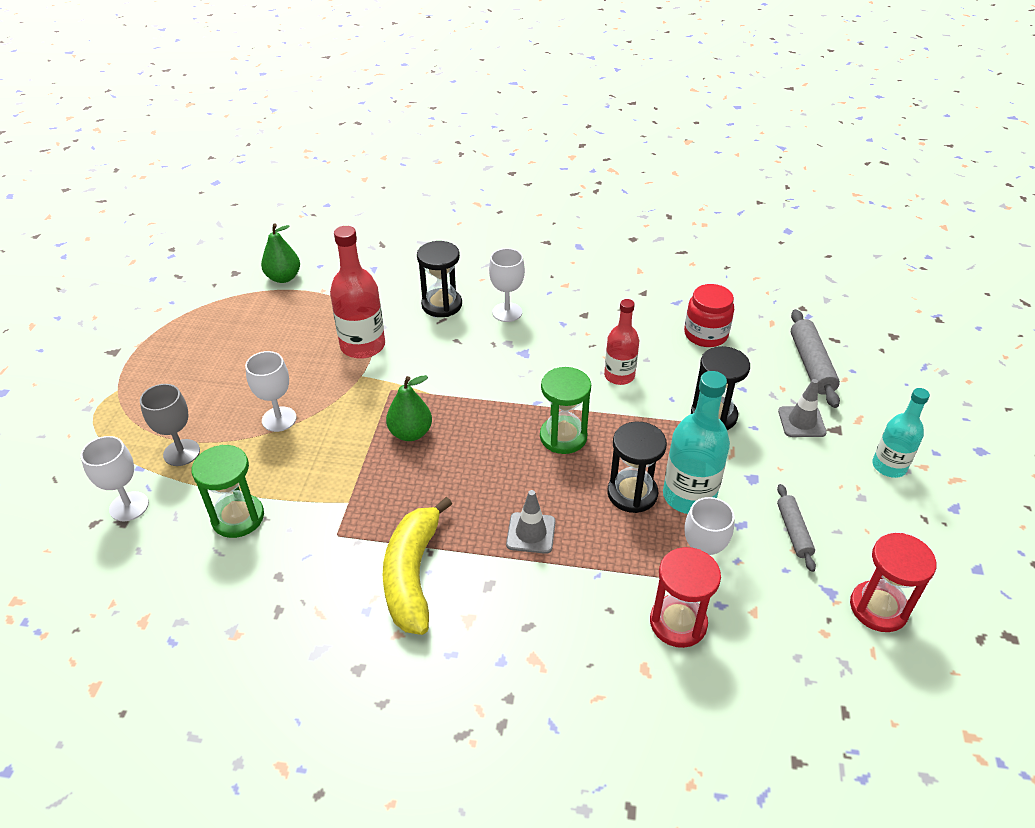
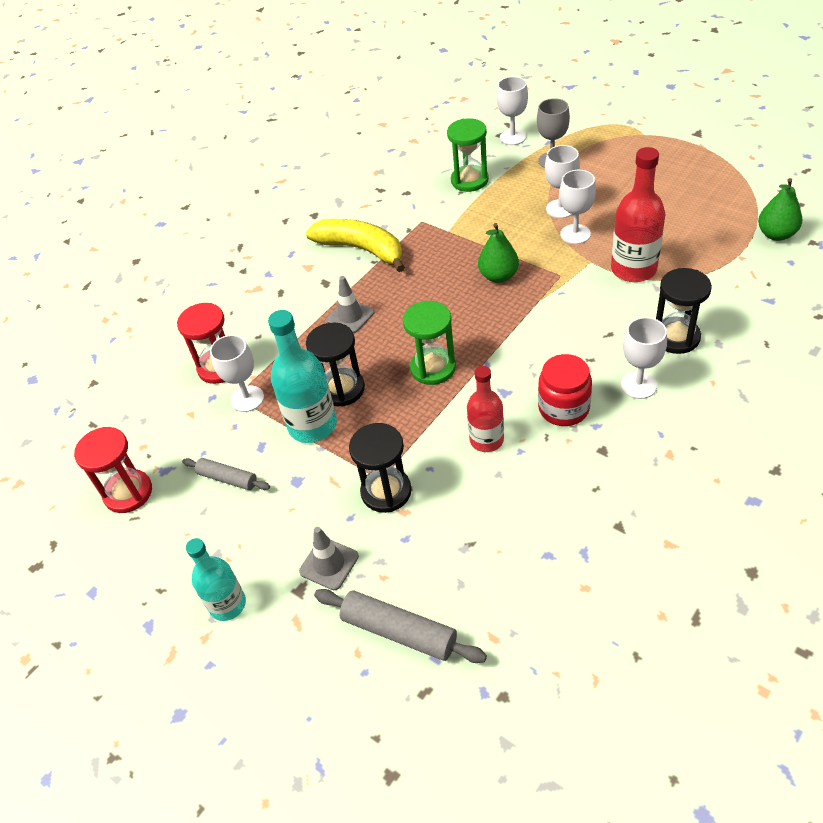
camera: 125 degrees right, 5 degrees up
(321, 396) = (575, 234): none -> white goblet
(705, 334) = (508, 551): red jar -> red jar (563, 408)

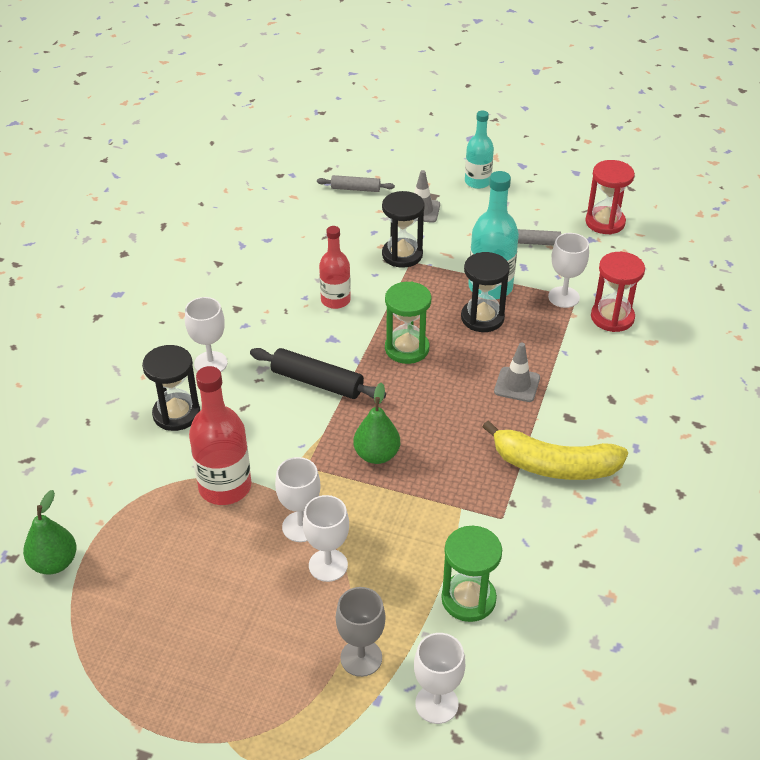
camera: 155 degrees right, 5 degrees down
(399, 632) = (355, 189): grey rolling pin -> grey rolling pin, size x0.63
(533, 347) = (317, 382): none -> black rolling pin
(563, 408) = (275, 334): red jar -> none

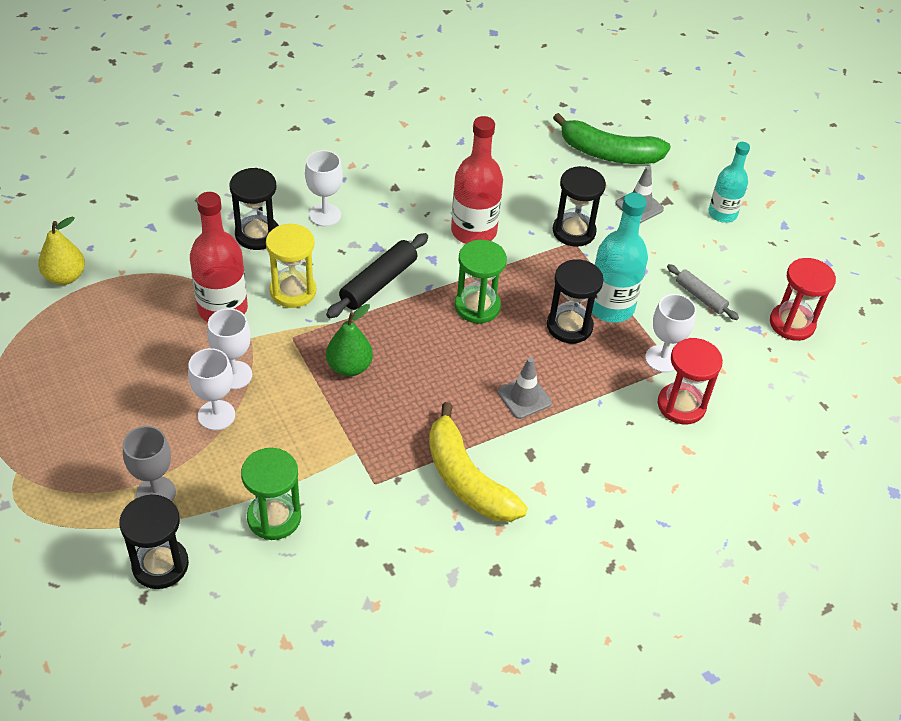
camera: 40 degrees right, 5 degrees up
(54, 563) = (65, 277): green pear -> yellow pear
(262, 434) = (293, 291): none -> yellow hourglass
(317, 382) = (378, 283): black rolling pin -> black rolling pin turned 60 degrees clockwise
(335, 300) = (473, 231): red bottle -> red bottle, size x1.52
(355, 189) = (608, 153): grey rolling pin -> green banana
(436, 704) = (160, 565): white goblet -> black hourglass

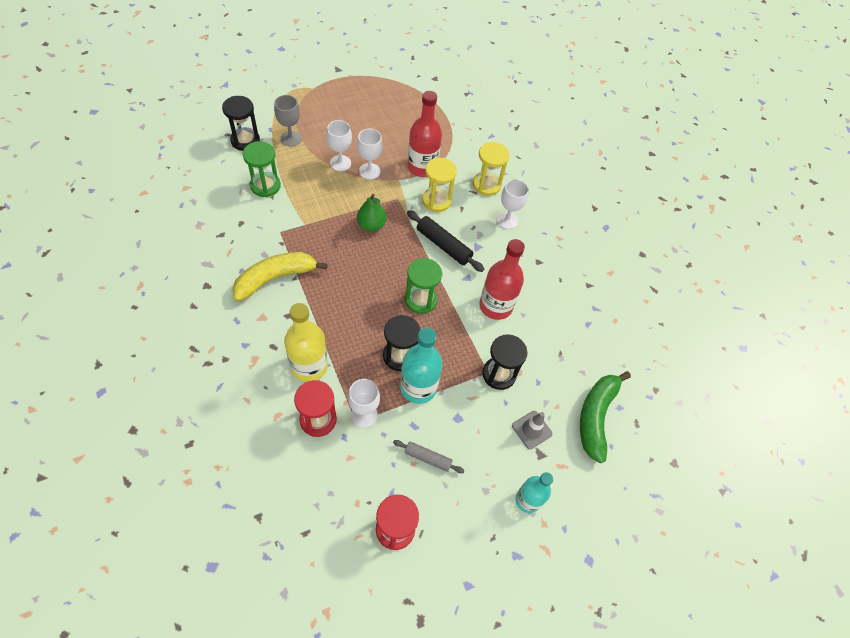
camera: 90 degrees right, 10 degrees up
(65, 277) = (448, 101): yellow pear -> none
(257, 234) = (486, 185): black hourglass -> yellow hourglass
(524, 397) = (337, 318): grey traffic cone -> none
(607, 422) = (309, 366): none -> yellow bottle
(700, 297) = (427, 458): grey rolling pin -> grey rolling pin turned 60 degrees clockwise

